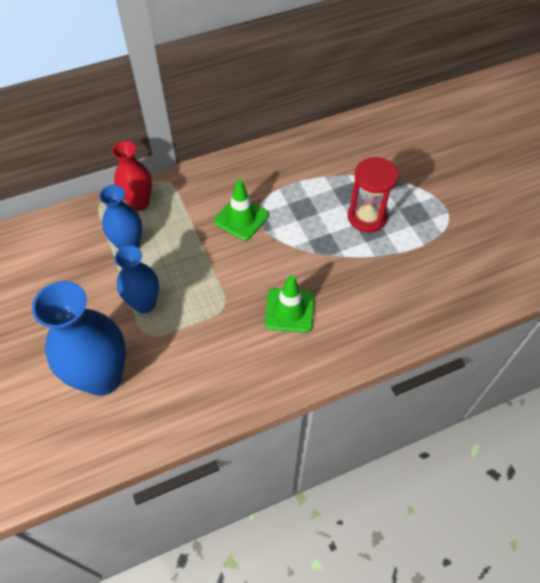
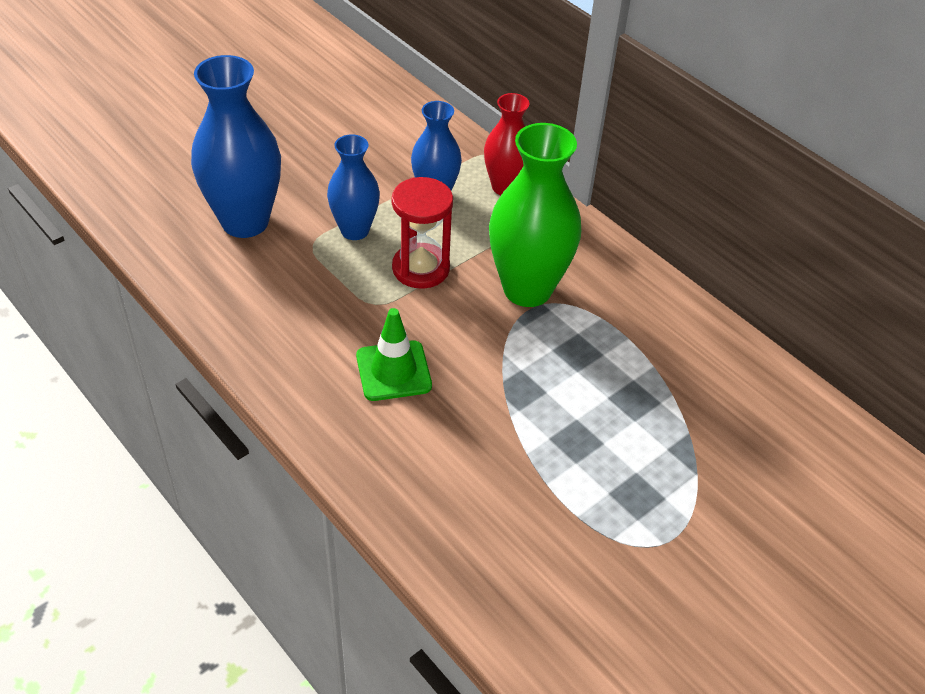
camera: 70 degrees right, 10 degrees down
(241, 218) = (527, 289): green traffic cone -> green vase
(367, 217) = (598, 432): red hourglass -> red hourglass (421, 268)

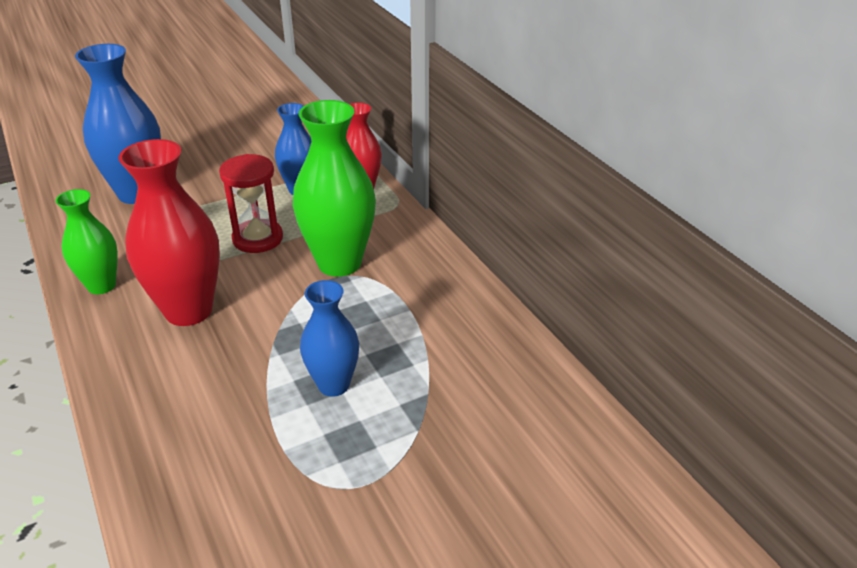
camera: 15 degrees right, 10 degrees down
(277, 352) = (101, 285): none -> green vase
(355, 230) = (220, 207): blue vase -> blue vase (333, 385)
(393, 371) = (188, 310): green traffic cone -> red vase

